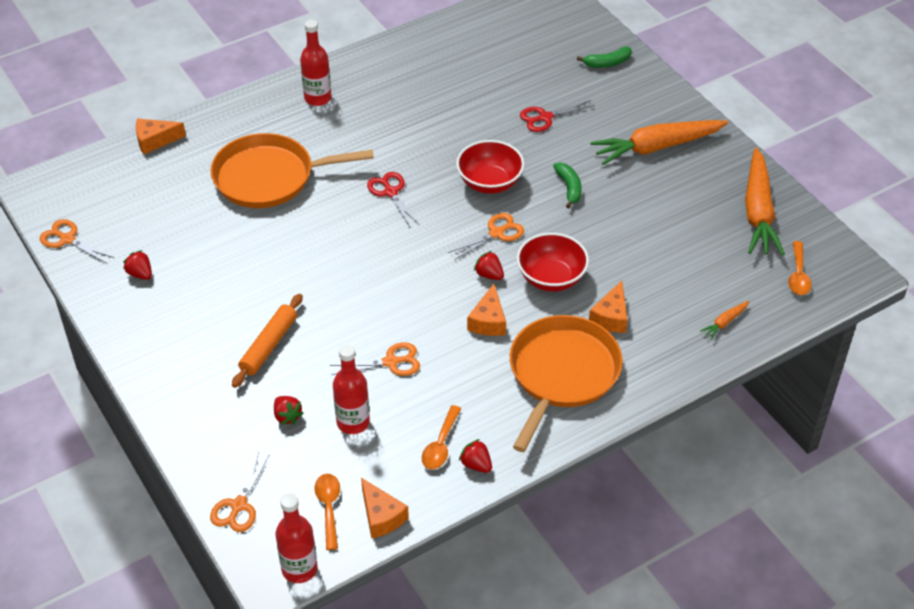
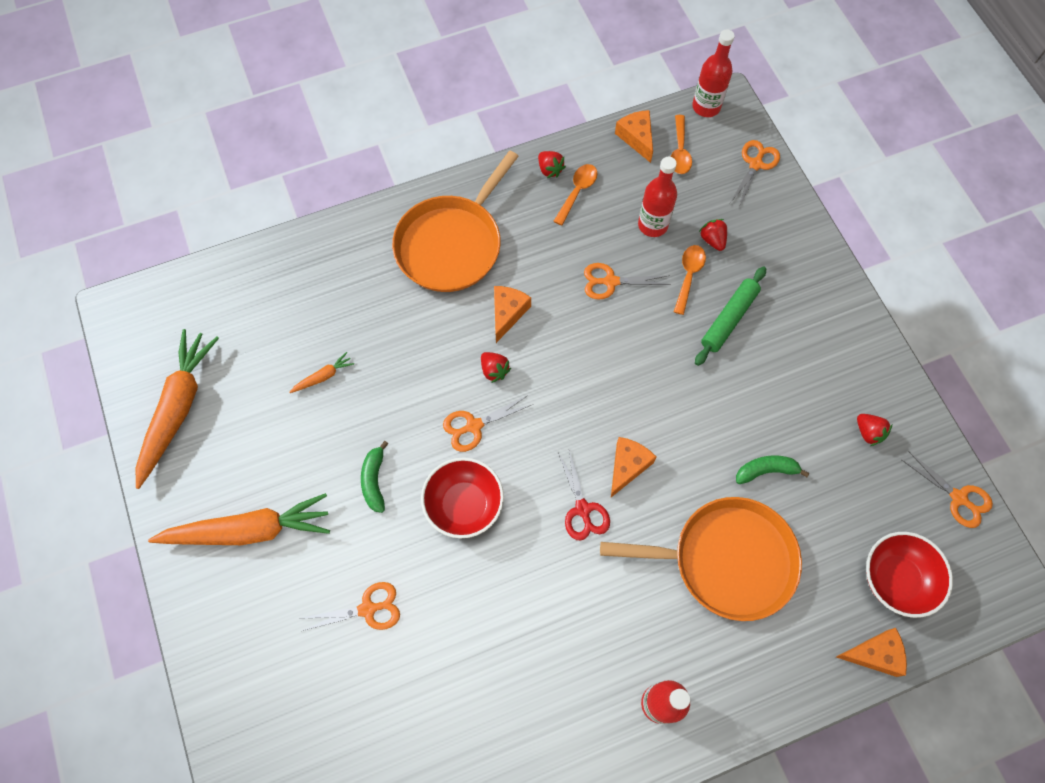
camera: 170 degrees left, 20 degrees up
(268, 345) = (729, 319): orange rolling pin -> green rolling pin
(545, 117) = (368, 609): red scissors -> orange scissors
(551, 278) = (431, 355): red bowl -> red bowl (896, 579)
(607, 63) = (252, 707): green banana -> green banana (766, 470)
(611, 317) = (385, 299): orange cheese -> orange cheese (627, 466)
(724, 322) = (278, 275): orange carrot -> orange carrot (323, 376)
(798, 275) = (179, 318): orange spoon -> orange spoon (688, 276)

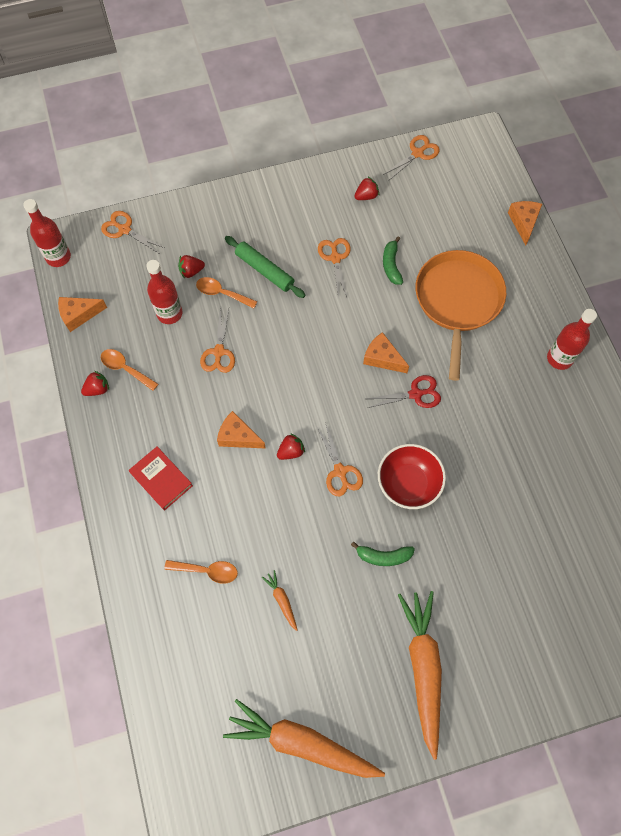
camera: 85 degrees left, 0 degrees up
(368, 609) = (492, 565): orange scissors -> orange scissors (335, 258)
(452, 244) = (161, 479): orange pan -> red book
(680, 151) = (100, 283): orange spoon -> orange spoon (207, 571)
(896, 579) = (473, 200): red bowl -> none

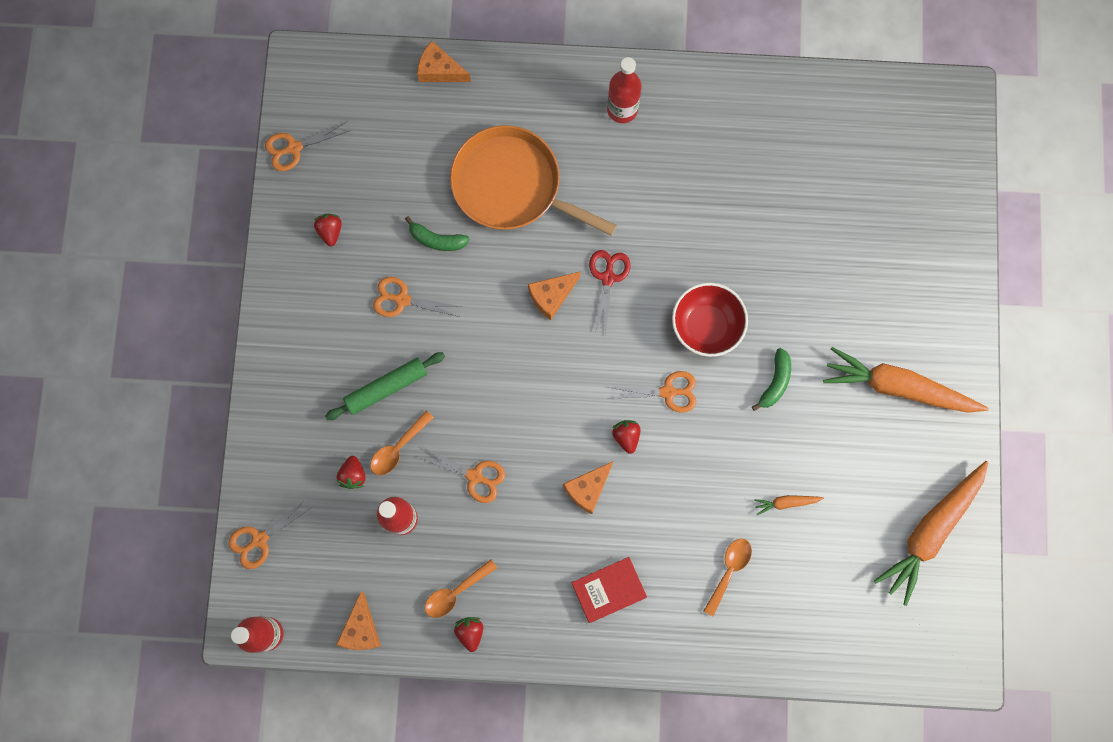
camera: 70 degrees left, 10 degrees up
(417, 153) = (294, 148): orange scissors -> orange scissors turned 90 degrees counterclockwise

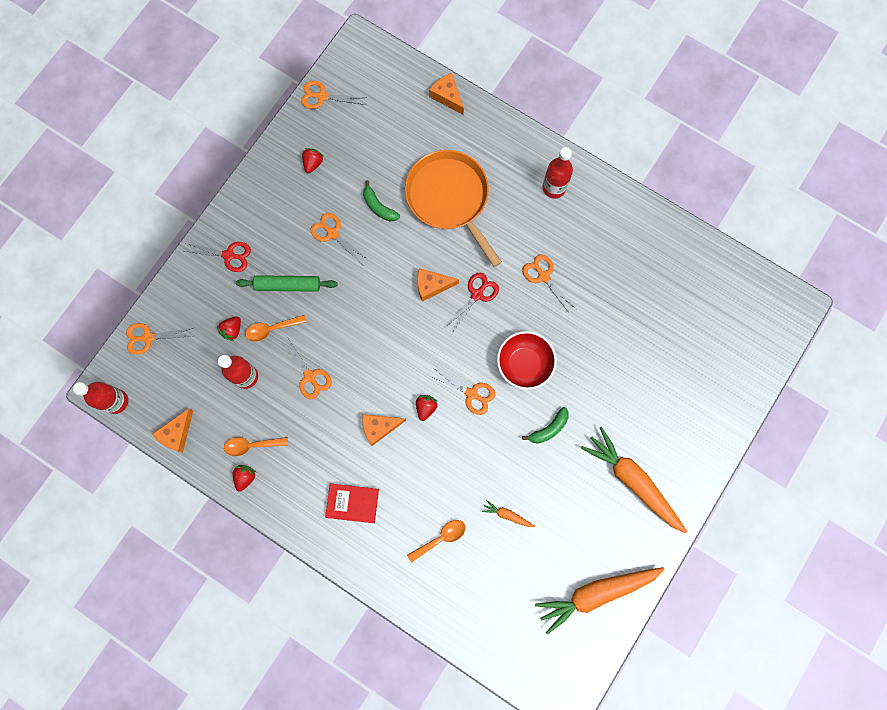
camera: 30 degrees right, 0 degrees up
(296, 392) = (229, 255): none -> red scissors
(669, 216) = (543, 276): none -> orange scissors

